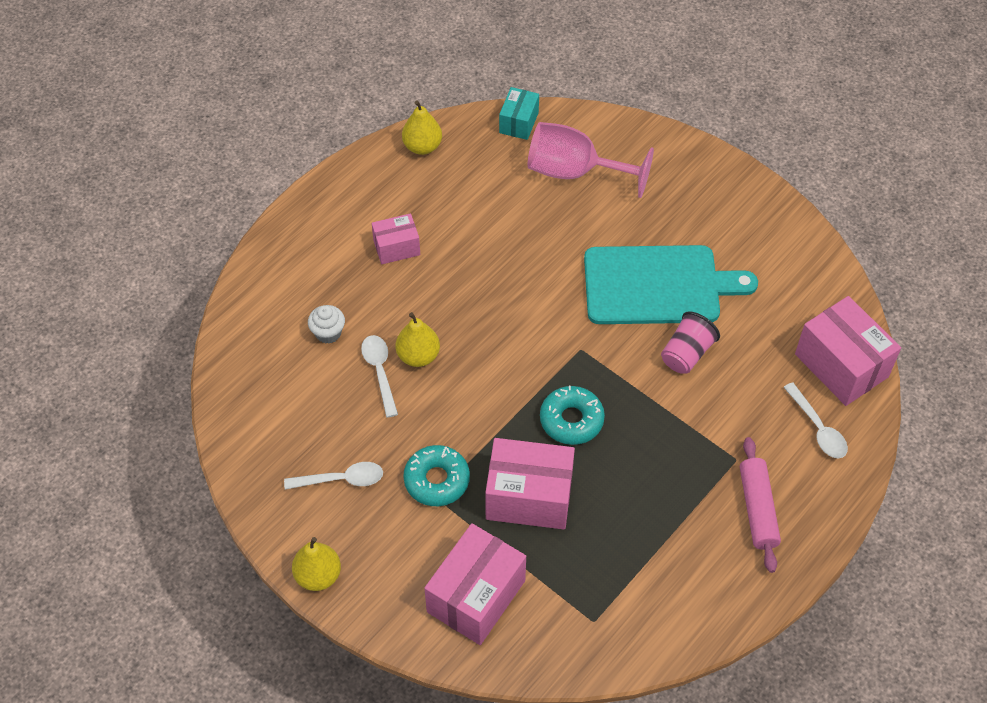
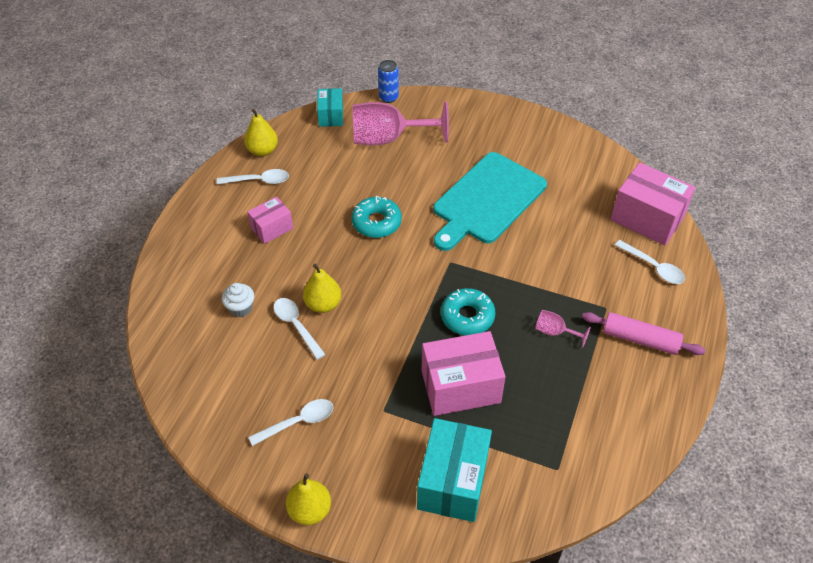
camera: 20 degrees left, 5 degrees down
(403, 184) = (258, 181): none -> white spoon
(436, 480) = (379, 397): turquoise donut -> turquoise donut (376, 222)
(476, 596) = (452, 481): pink box -> turquoise box
(597, 117) = (388, 97): none -> blue can
(657, 285) = (487, 200): turquoise cutting board -> turquoise cutting board turned 150 degrees clockwise
(662, 469) = (555, 332): none -> pink goblet
(686, 354) = (531, 242): pink cup -> none
(757, 509) = (640, 339): pink rolling pin -> pink rolling pin turned 45 degrees counterclockwise

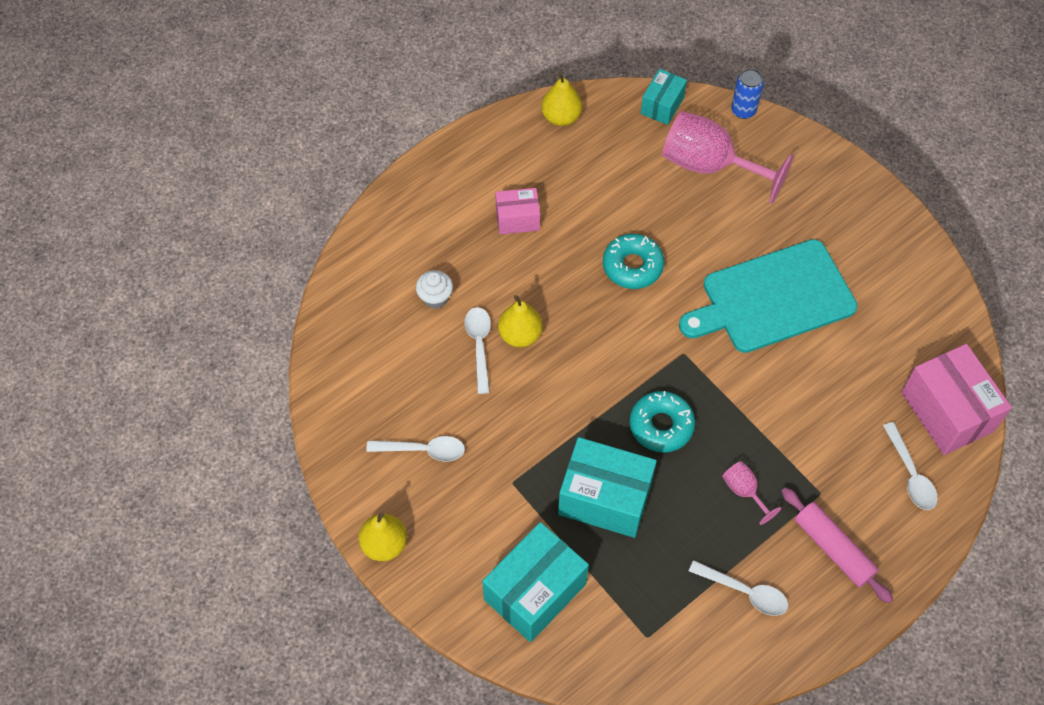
camera: 30 degrees right, 10 degrees up
(258, 181) = (535, 153): white spoon -> white spoon (744, 592)
(460, 386) = (605, 498): pink box -> turquoise box

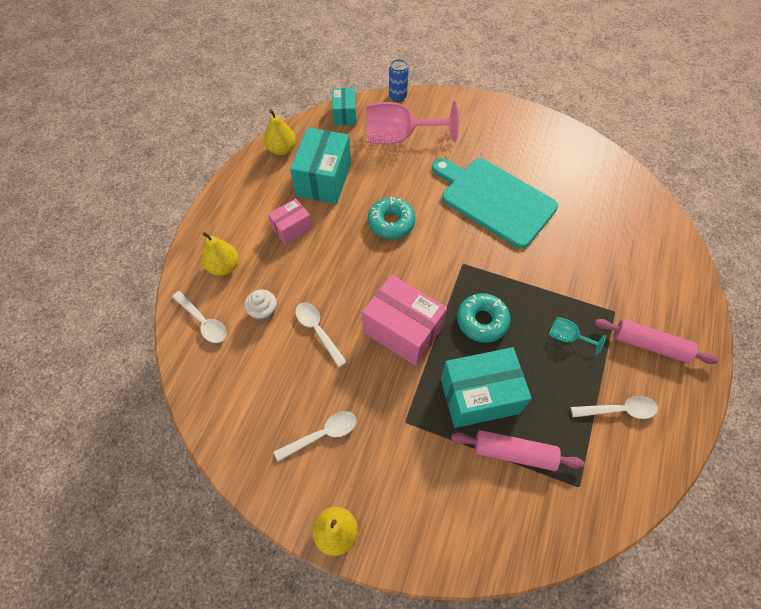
camera: 30 degrees left, 0 degrees up
(520, 335) = (343, 308): yellow pear -> yellow pear (224, 266)
(535, 591) = (476, 500): turquoise box -> turquoise box (323, 179)
(602, 570) = (514, 453): none -> pink rolling pin
(744, 491) = (567, 337): pink goblet -> turquoise goblet
(773, 298) = (494, 200): turquoise cutting board -> turquoise cutting board turned 90 degrees clockwise
(910, 474) = (657, 269): white spoon -> white spoon (203, 321)
(947, 412) = (647, 218): pink box -> pink box (402, 330)

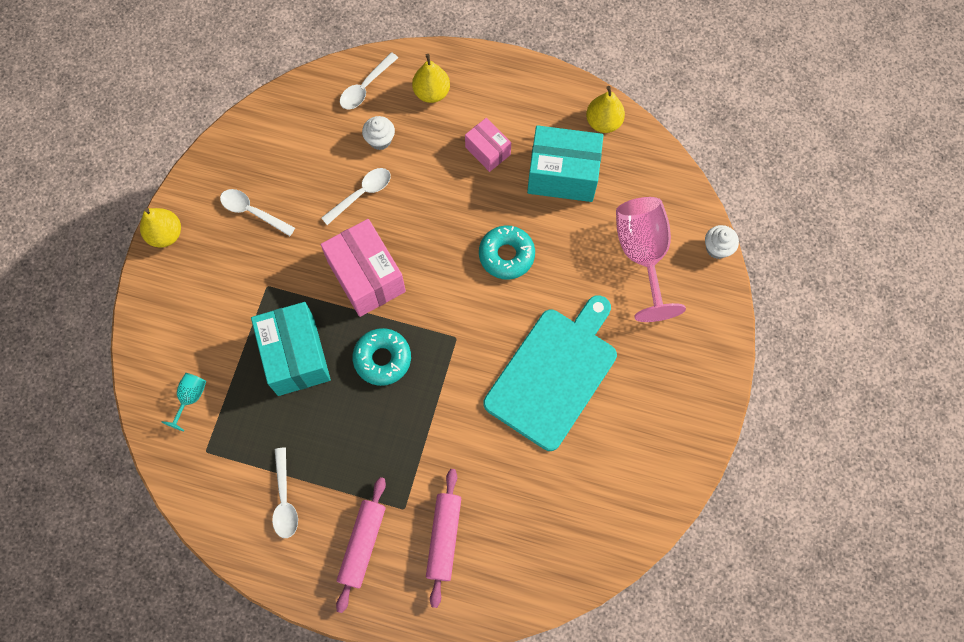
camera: 85 degrees right, 10 degrees up
(322, 434) = (252, 212): white spoon -> white spoon turned 150 degrees clockwise
(344, 114) = (673, 186): turquoise box -> none
(397, 96) = (717, 248): blue can -> white cupcake
(402, 330) = (366, 277): pink box -> pink box turned 60 degrees counterclockwise
(514, 453) = (237, 389): pink rolling pin -> pink rolling pin (444, 538)
(567, 337) = (367, 451): turquoise goblet -> turquoise goblet (190, 398)

